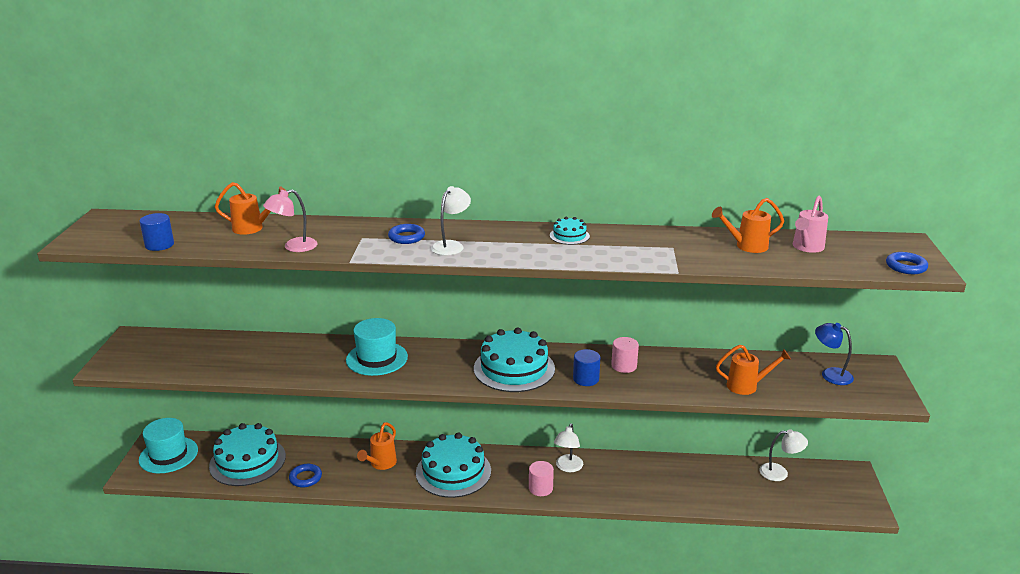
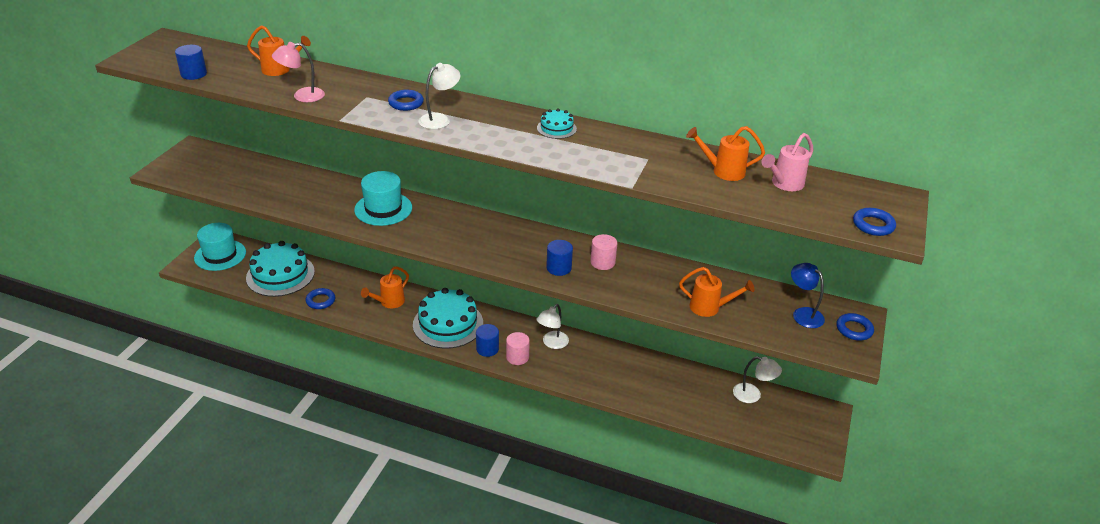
camera: 15 degrees right, 10 degrees up
(506, 487) = (487, 349): none -> blue cylinder
(514, 368) = (499, 244): turquoise cake -> none
(881, 378) = (854, 329): none -> blue ring

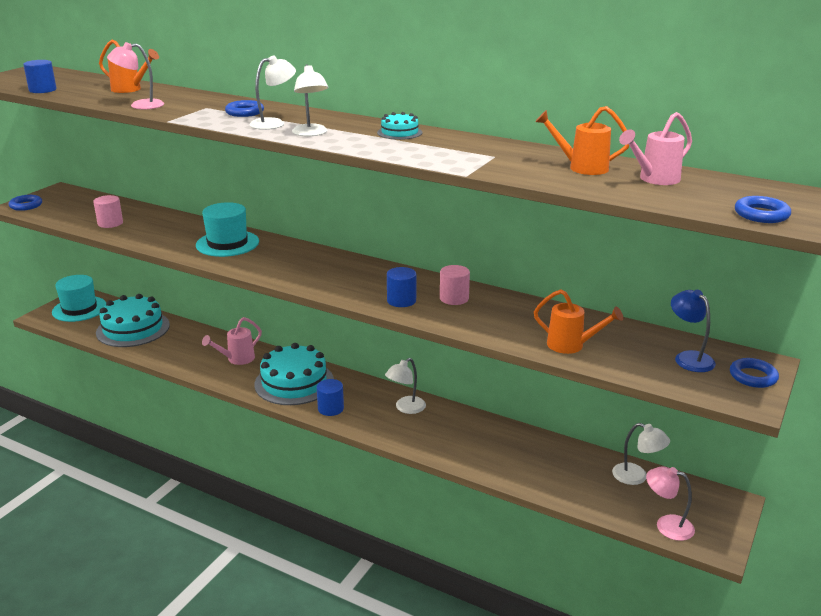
camera: 10 degrees right, 10 degrees down
(320, 301) = (165, 353): blue ring -> blue ring (26, 205)
(389, 302) = (237, 359): orange watering can -> pink watering can
(479, 133) = (311, 133): none -> white lamp
(517, 357) = (362, 419): pink cylinder -> pink cylinder (110, 223)
(781, 438) = (666, 525): none -> pink lamp

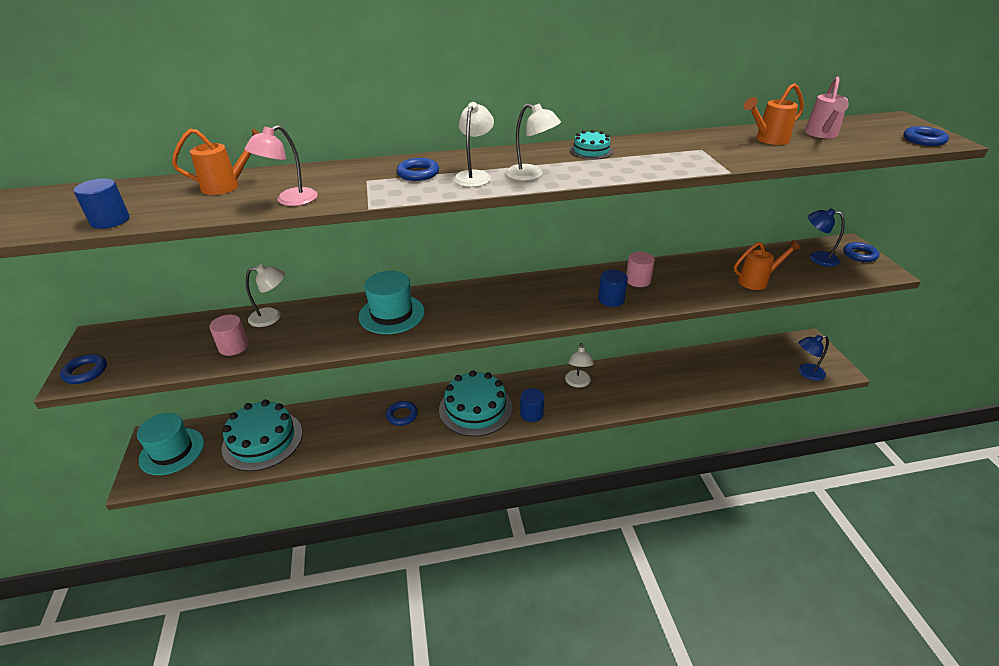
camera: 40 degrees left, 10 degrees up
(237, 359) = (402, 415): pink watering can -> blue ring
(637, 477) = (754, 352): white lamp -> white lamp (272, 317)
(666, 525) = (806, 373): pink lamp -> blue lamp

